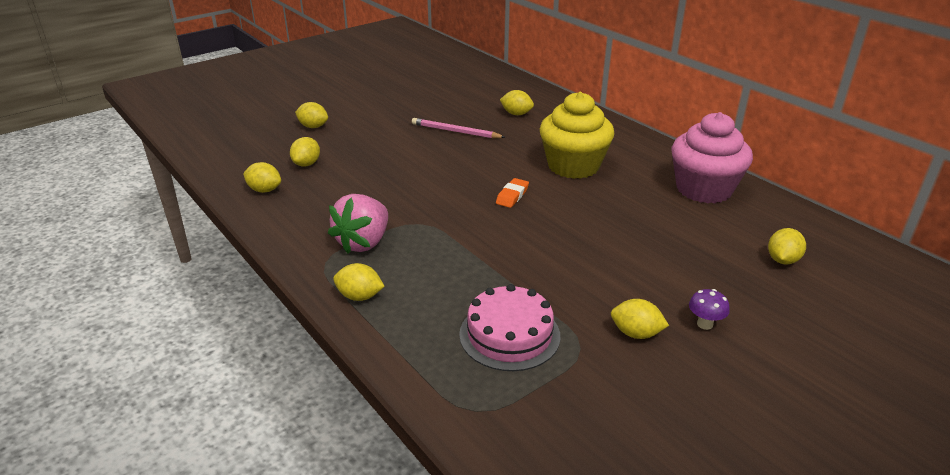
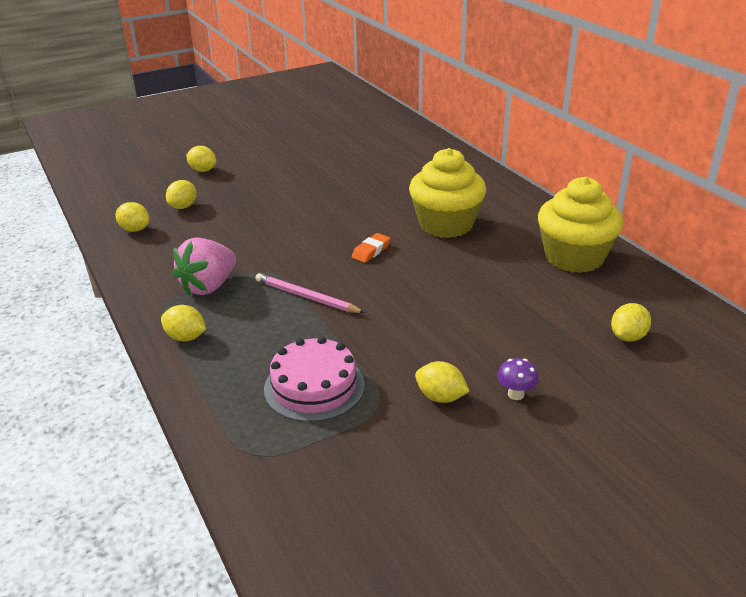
camera: 10 degrees right, 0 degrees up
(455, 131) = (340, 182): pink pencil -> pink pencil (306, 297)
(516, 114) = (408, 168): yellow lemon -> none
(704, 189) = (574, 257): pink cupcake -> yellow cupcake

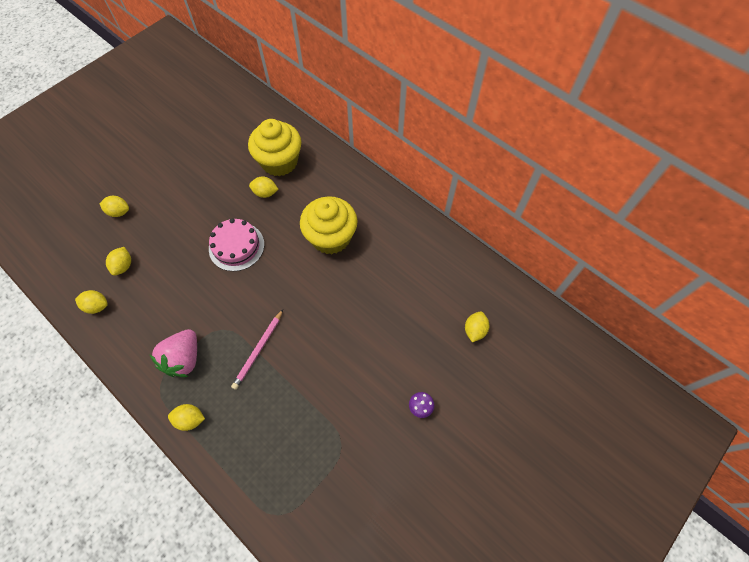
camera: 20 degrees left, 30 degrees up
(306, 297) = (258, 350): pink pencil -> pink pencil turned 75 degrees counterclockwise
(314, 386) = (295, 441): pink cake -> pink cake (236, 246)
(371, 251) = (287, 284): orange eraser -> none
(440, 397) = (376, 425): yellow lemon -> yellow lemon (265, 193)
(574, 257) = (426, 253): yellow cupcake -> yellow cupcake (279, 162)

